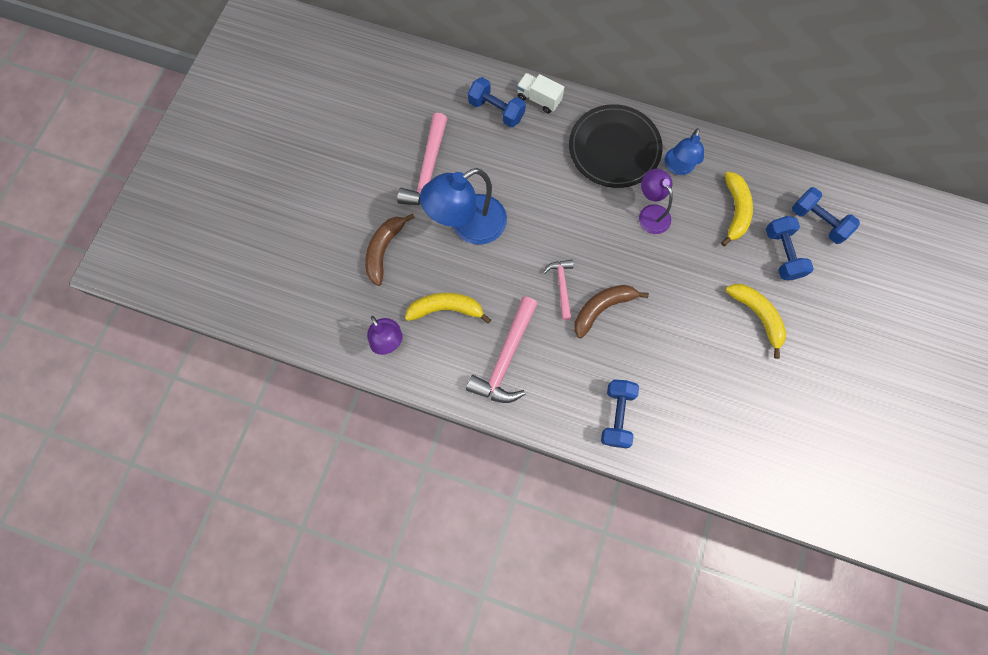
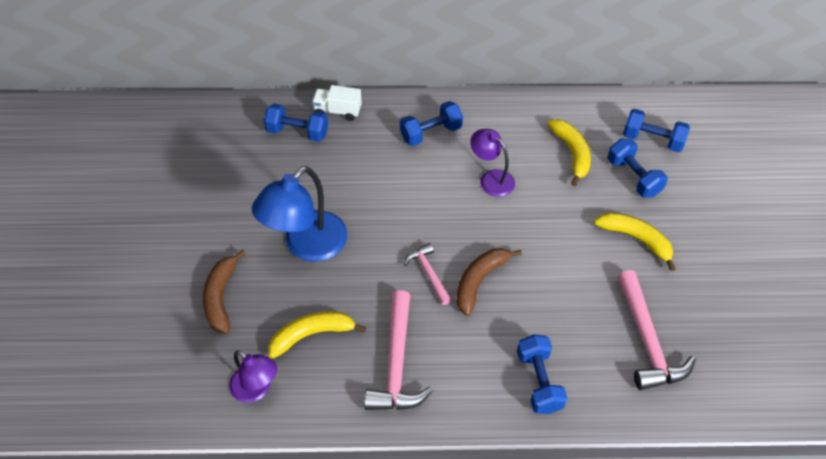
camera: 20 degrees left, 20 degrees down
(429, 172) = (245, 207): pink hammer -> pink hammer (647, 341)
(614, 149) = (431, 133): black plate -> blue dumbbell
(678, 167) = (500, 131): blue lamp -> none

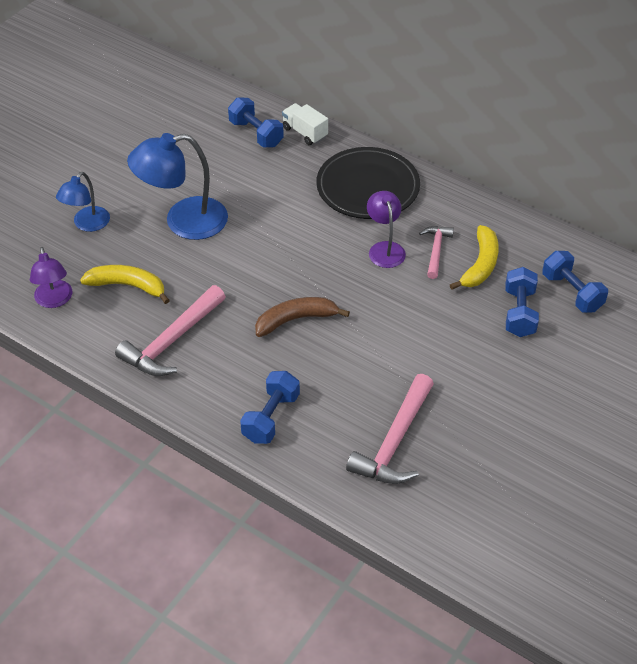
camera: 35 degrees right, 5 degrees down
(221, 297) = (87, 224): brown banana -> blue lamp
(428, 273) = (260, 291): pink hammer -> pink hammer (436, 250)
(431, 133) = (367, 187): blue dumbbell -> black plate
(636, 239) = (468, 362): yellow banana -> none

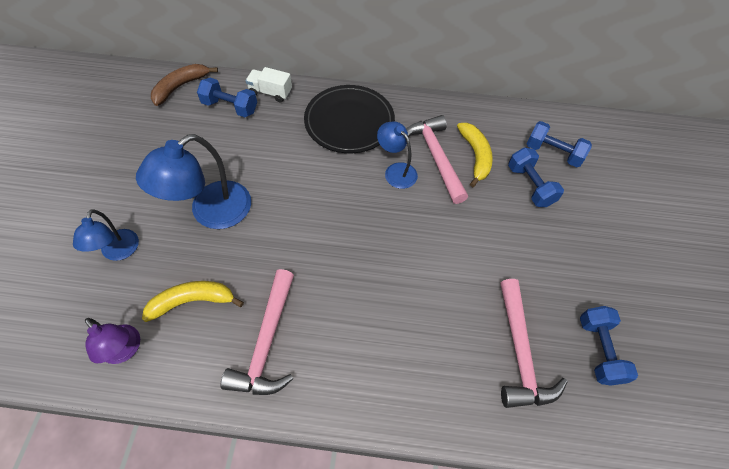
camera: 30 degrees left, 10 degrees up
(271, 417) = (403, 382): blue dumbbell -> blue dumbbell (599, 350)
(296, 320) = (365, 268): brown banana -> brown banana (180, 87)
(385, 249) = (396, 171): purple lamp -> blue lamp
(436, 250) = (435, 157): pink hammer -> pink hammer, size x1.74

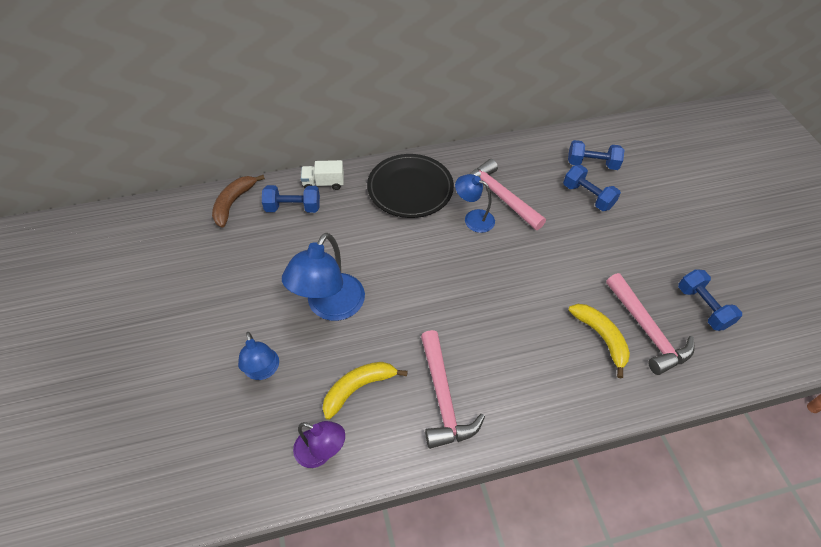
camera: 20 degrees left, 5 degrees down
(475, 156) = (532, 185): yellow banana -> yellow banana (601, 338)

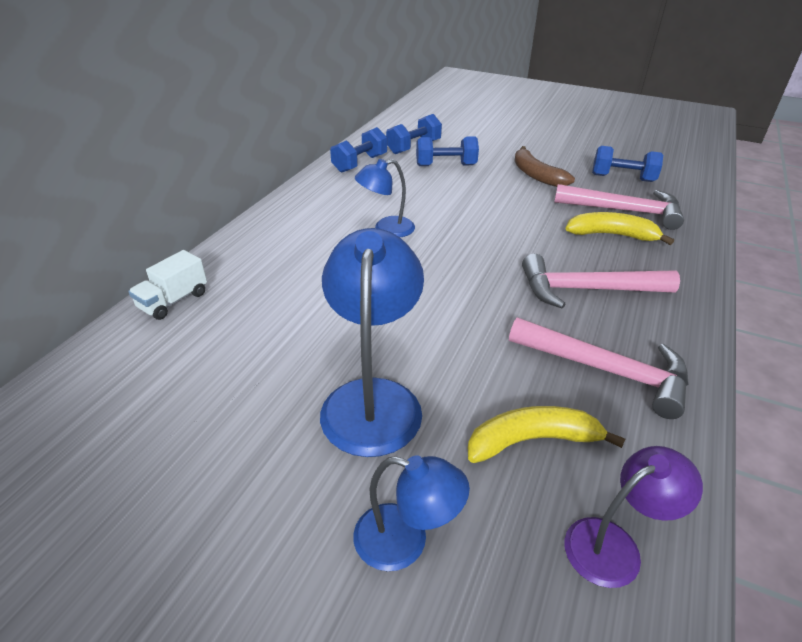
camera: 50 degrees left, 15 degrees down
(233, 203) = (55, 404): brown banana -> brown banana (536, 175)
(293, 208) = (165, 347): blue dumbbell -> blue dumbbell (360, 163)
(330, 307) = (373, 398): blue lamp -> blue lamp turned 150 degrees counterclockwise
(358, 388) = (532, 440): yellow banana -> yellow banana turned 75 degrees clockwise
(410, 189) = (288, 245): black plate -> none
(499, 196) = (381, 202): pink hammer -> pink hammer (586, 290)

